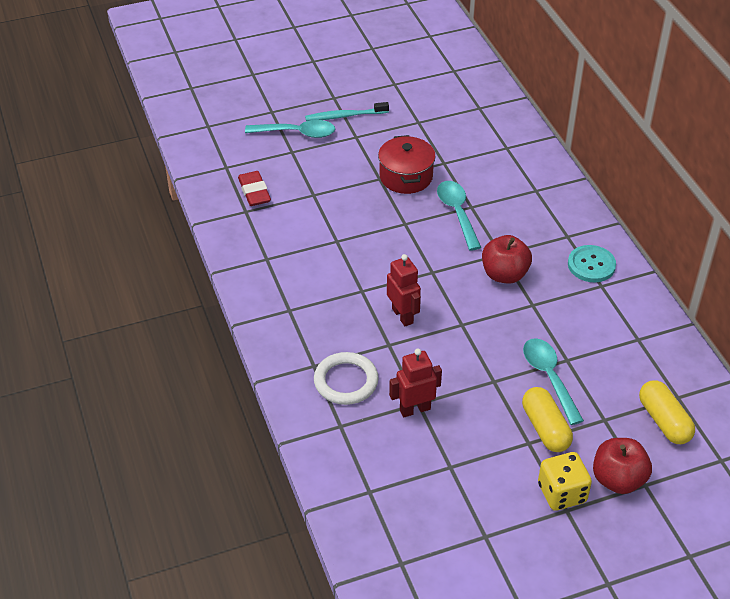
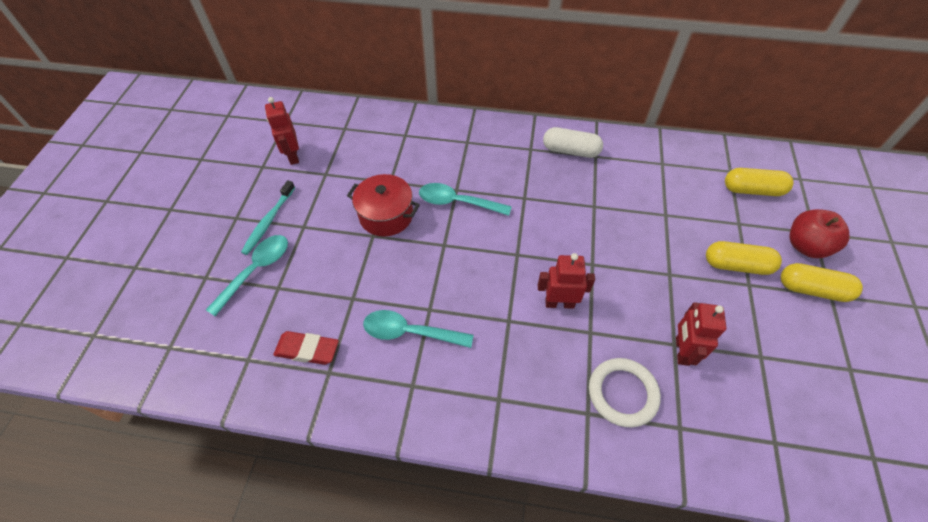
camera: 60 degrees left, 10 degrees up
(420, 94) = (293, 156): none -> red robot
(504, 274) = (550, 207): red apple -> none
(549, 377) = (681, 235): turquoise spoon -> turquoise spoon (410, 332)
(562, 493) = (812, 289): yellow dice -> yellow capsule
(591, 265) = (570, 151): turquoise button -> white capsule

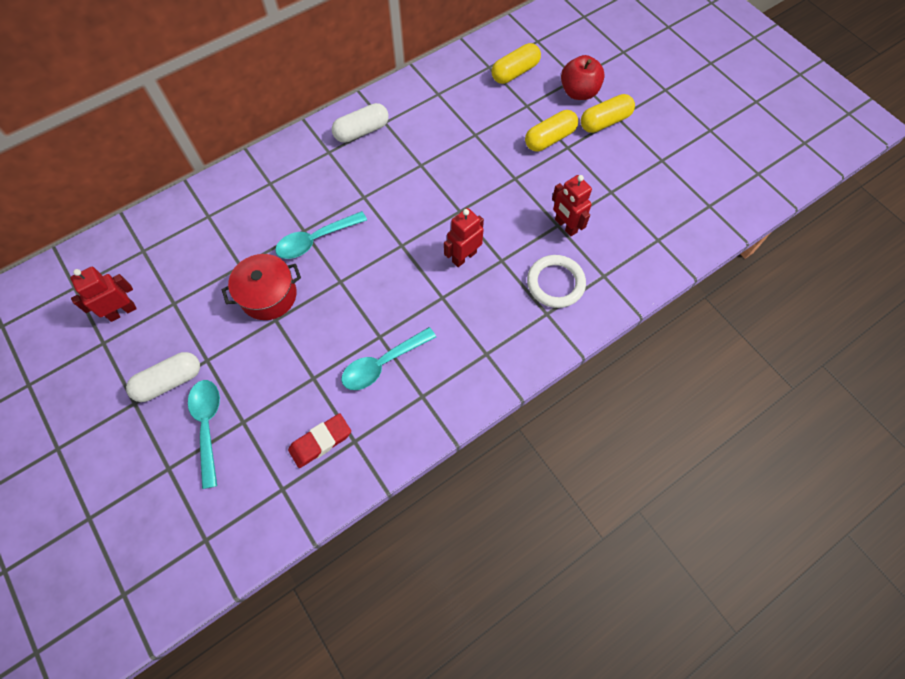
camera: 45 degrees left, 10 degrees up
(268, 221) = (169, 381): turquoise toothbrush -> white capsule
(293, 156) = (122, 311): red robot -> red robot turned 120 degrees clockwise

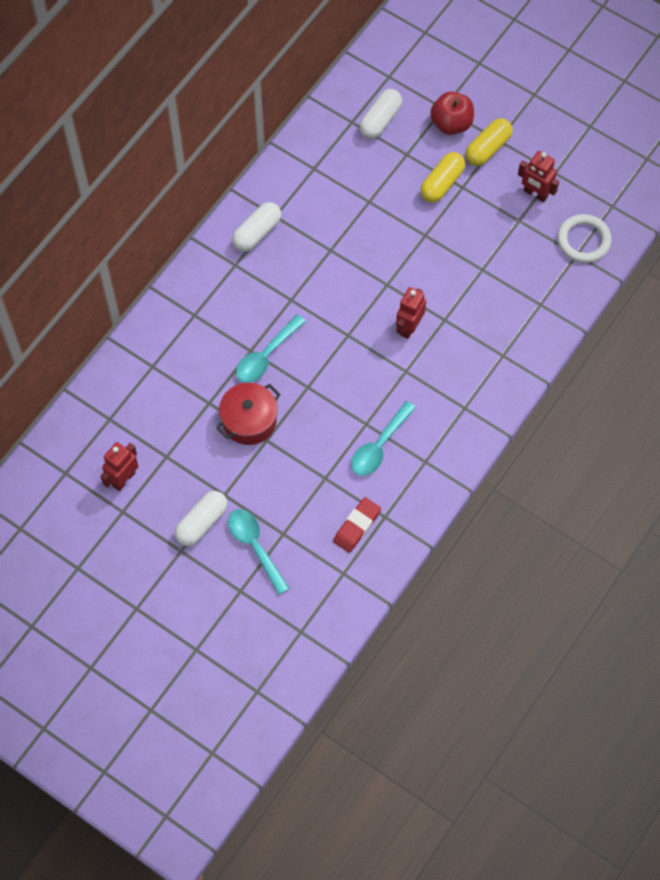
camera: 20 degrees left, 0 degrees up
(515, 72) = (380, 120): yellow capsule -> white capsule
(555, 283) = (500, 325): white ring -> white ring (583, 240)
(565, 226) = (489, 268): red robot -> red robot (535, 194)

